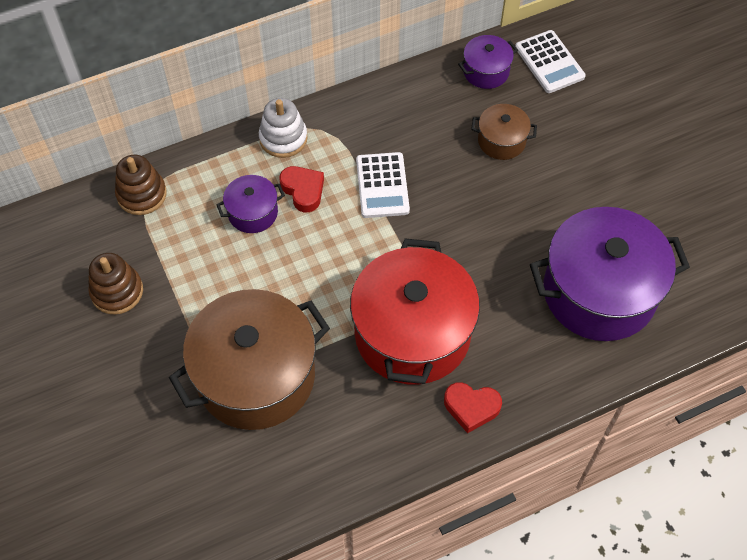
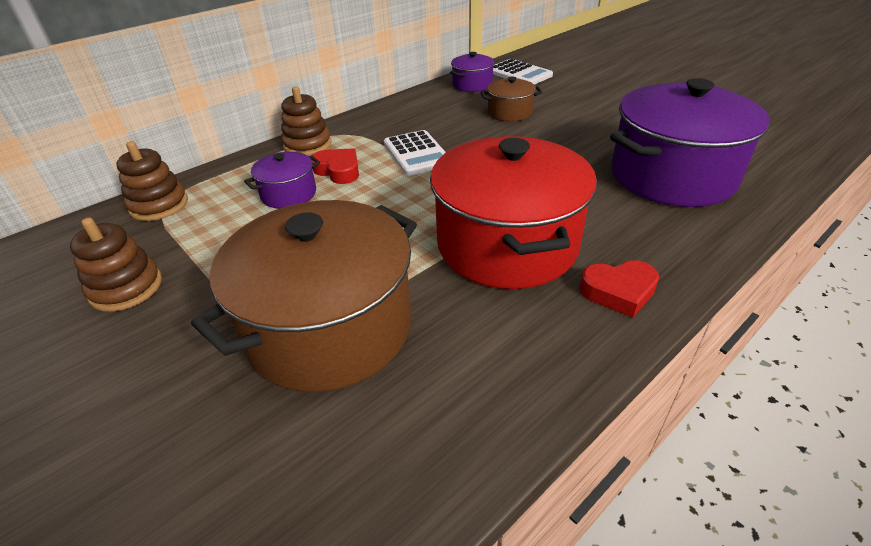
camera: 15 degrees left, 20 degrees down
(283, 138) = (307, 145): white stacking toy -> brown stacking toy

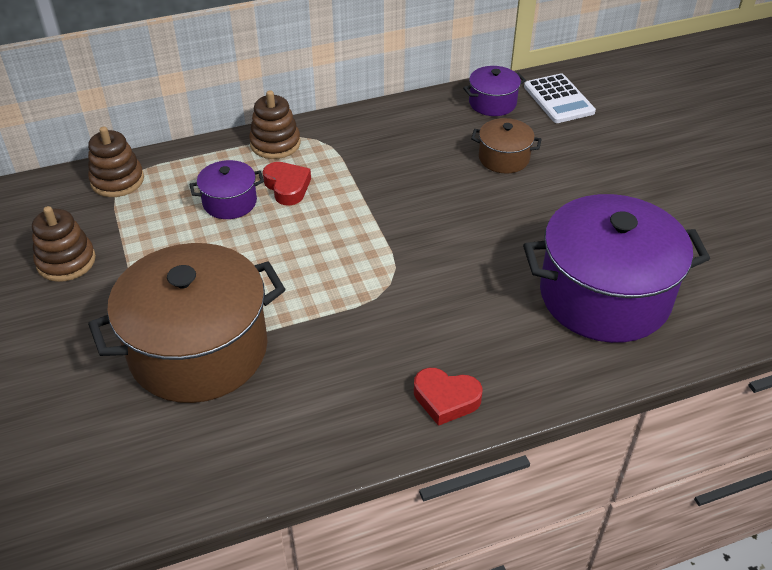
camera: 20 degrees right, 5 degrees up
(417, 153) = (372, 187): white calculator -> none
(507, 244) = (386, 321): red pot -> none

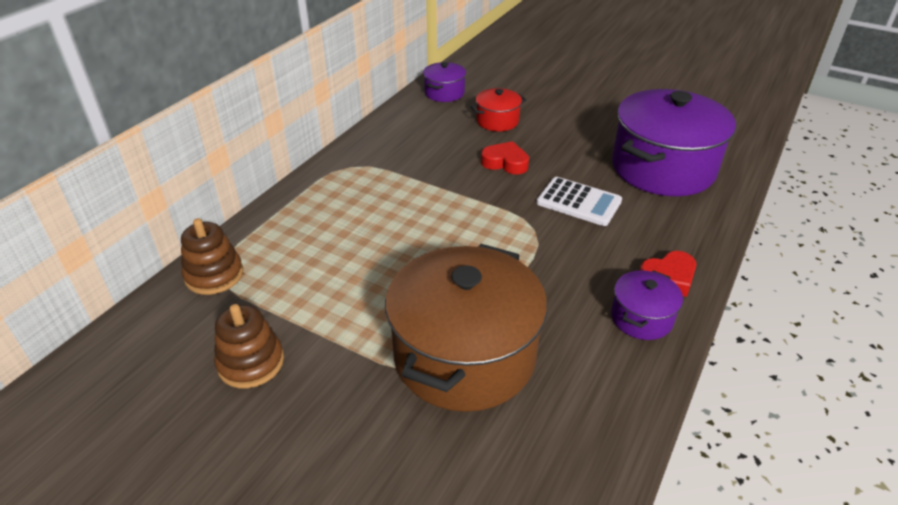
camera: 40 degrees left, 5 degrees down
(230, 202) = (341, 240): purple pot -> purple pot (641, 318)
(275, 144) = (322, 184): brown stacking toy -> none
(287, 187) = (373, 207): red heart -> red heart (505, 163)
(504, 158) = (497, 121): brown pot -> red pot
(558, 99) = (482, 74): white calculator -> white calculator (579, 202)

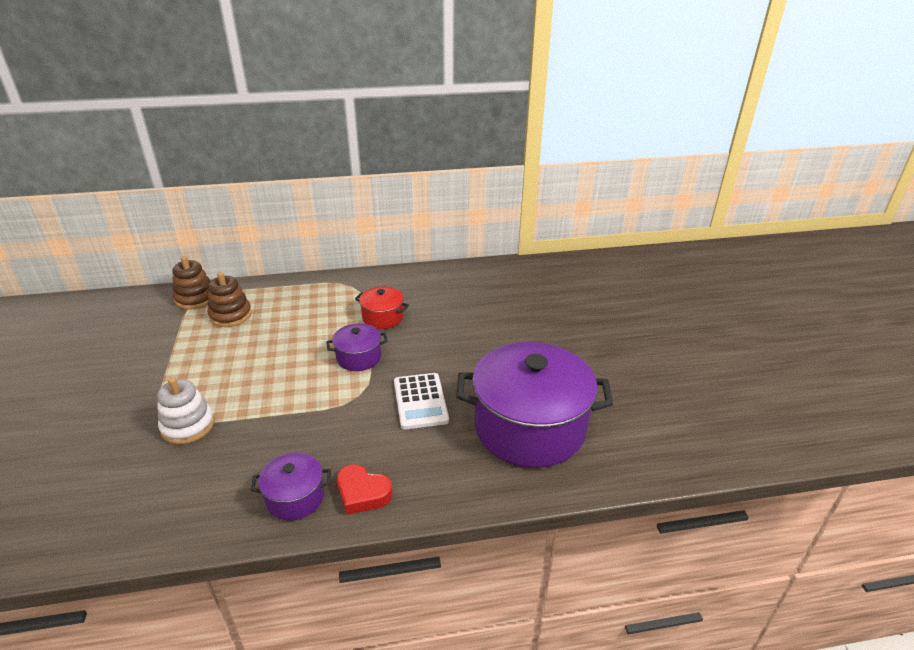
camera: 50 degrees right, 5 degrees down
(251, 362) = (129, 349): brown stacking toy -> brown stacking toy (230, 315)
(444, 93) = (494, 275): purple pot -> purple pot (358, 357)
(464, 356) = (188, 426): brown pot -> white stacking toy
(497, 121) = (487, 314): red pot -> red pot (383, 317)
(505, 163) = (433, 343): red heart -> none

